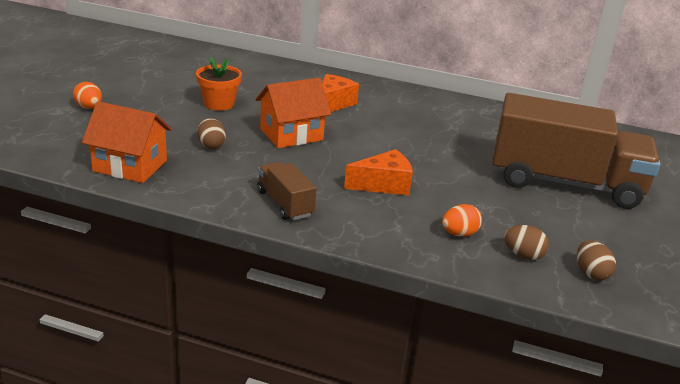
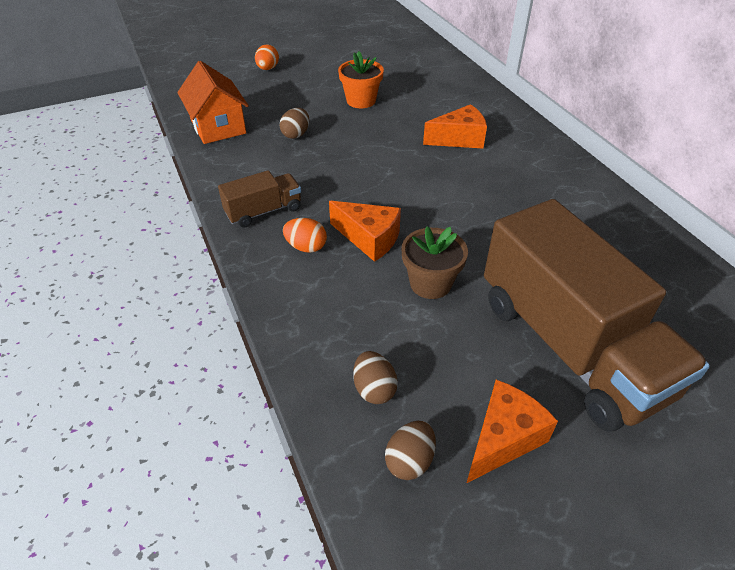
camera: 50 degrees right, 15 degrees up
(285, 203) = (264, 211): brown truck -> brown truck turned 45 degrees clockwise
(291, 134) = (372, 153): orange house -> none
(458, 190) = (430, 283): none -> brown flower pot
(459, 234) = (353, 326): orange egg -> orange egg (306, 247)
(606, 238) = (503, 438): none -> orange cheese

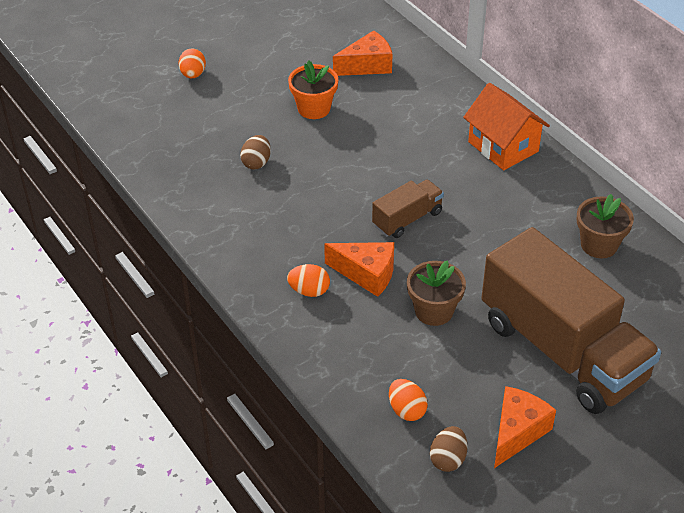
camera: 10 degrees left, 0 degrees up
(218, 127) = (168, 163): orange house -> orange house (503, 147)
(264, 211) = (255, 258): brown truck -> brown truck (407, 219)
(374, 389) = (406, 410): brown egg -> orange egg
(459, 139) = (431, 147): orange cheese -> orange cheese (367, 65)
(619, 241) = (599, 245): none -> brown flower pot

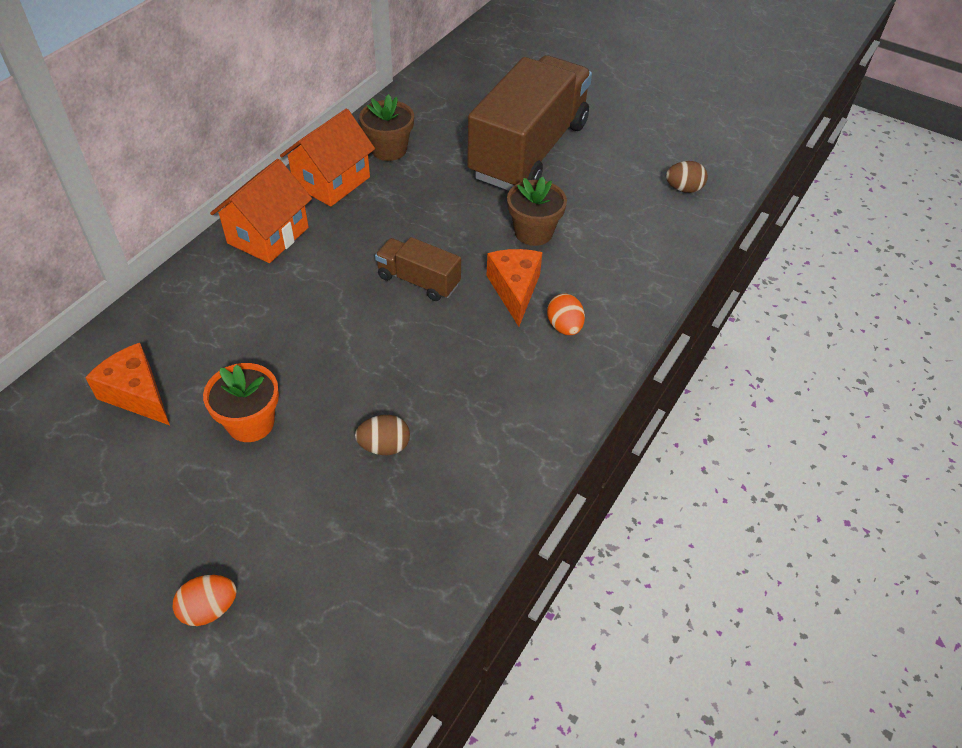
camera: 115 degrees left, 5 degrees up
(406, 410) = (655, 222): orange egg -> none
(517, 432) = (629, 159): orange cheese -> none
(562, 196) = (332, 181): none -> orange house

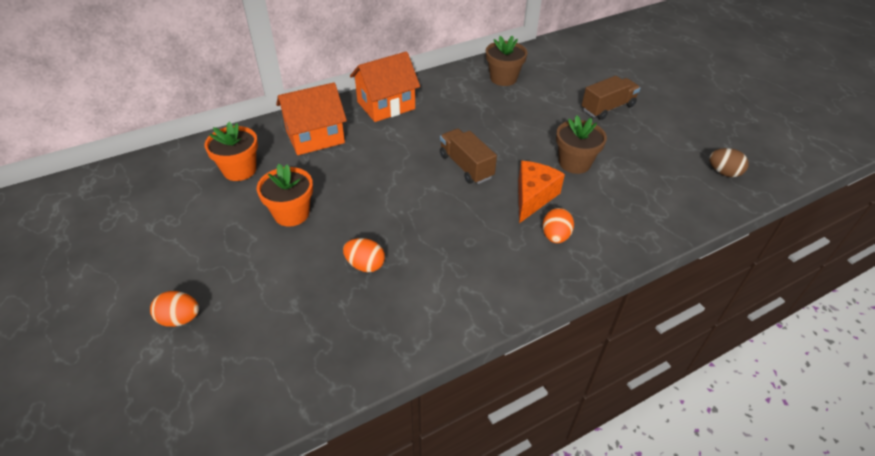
camera: 30 degrees right, 5 degrees down
(137, 394) = (239, 170): orange cheese -> orange flower pot
(332, 181) = (450, 86): orange house -> orange house (315, 137)
(384, 446) = (365, 265): brown egg -> orange egg
(529, 150) = (608, 108): brown truck -> brown truck, size x0.45

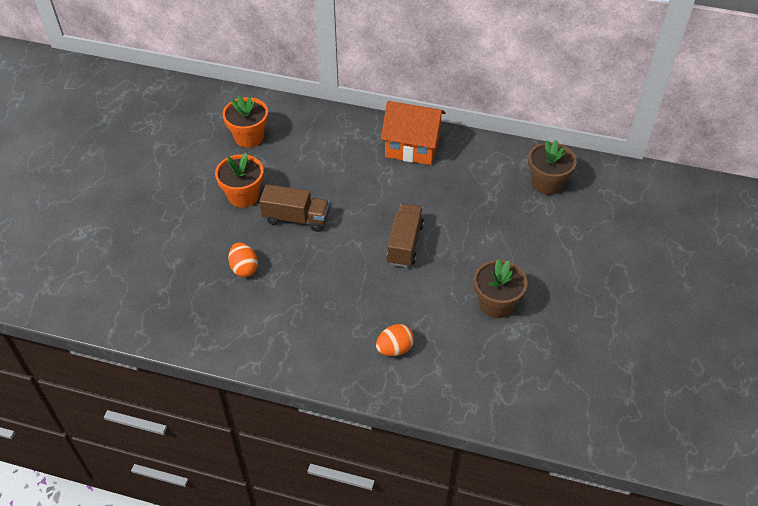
camera: 45 degrees right, 5 degrees up
(180, 319) = (111, 223): orange egg -> none
(315, 137) = (327, 142): orange house -> none
(533, 197) = (421, 306): orange cheese -> none
(608, 108) = (604, 276): brown truck -> brown truck (296, 218)
(723, 172) = (621, 411): brown egg -> none

